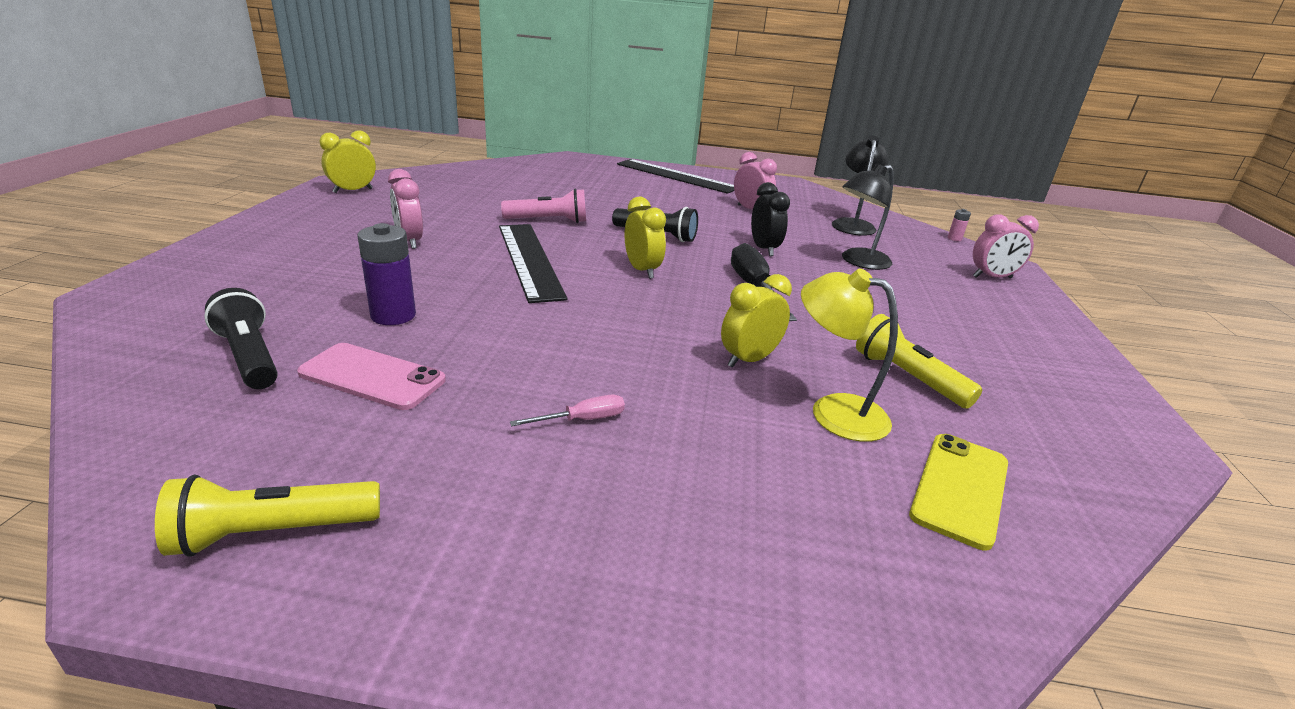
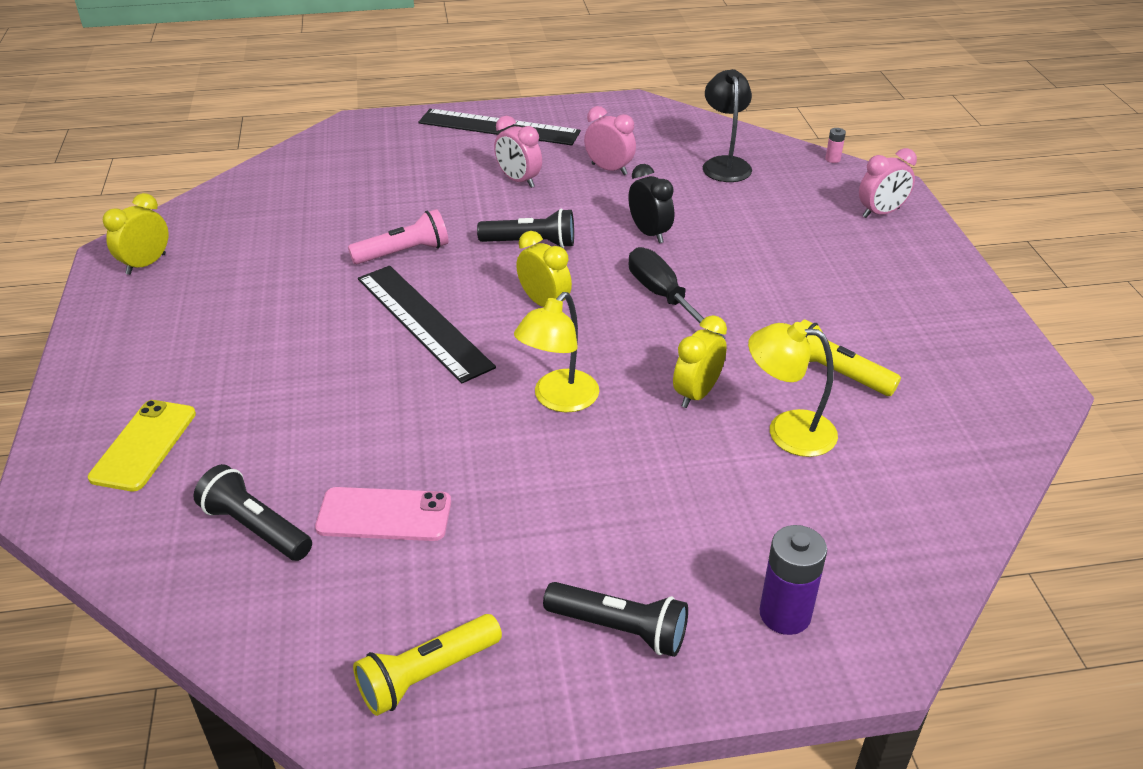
camera: 15 degrees left, 10 degrees up
(393, 315) = (345, 439): purple battery -> purple battery (785, 614)
(409, 241) = (279, 330): pink clock -> pink clock (518, 180)
(529, 552) = (620, 629): none -> black flashlight
(582, 420) = (591, 503): pink screwdriver -> none
(608, 333) = (558, 400): none -> yellow lamp
(859, 262) = (749, 226): black lamp -> none
(960, 488) = (901, 478): yellow phone -> yellow phone (144, 445)

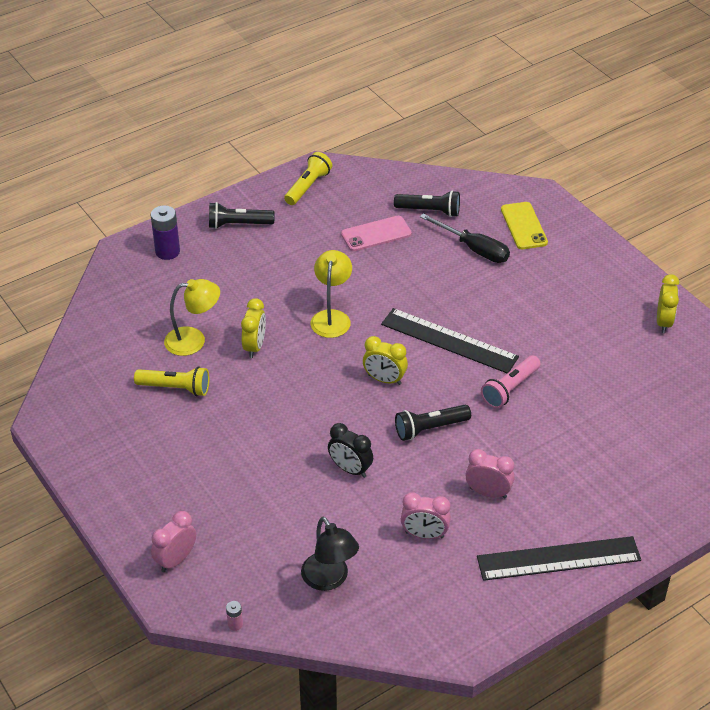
camera: 155 degrees right, 5 degrees up
(664, 297) = (308, 411): black screwdriver -> black screwdriver (474, 249)

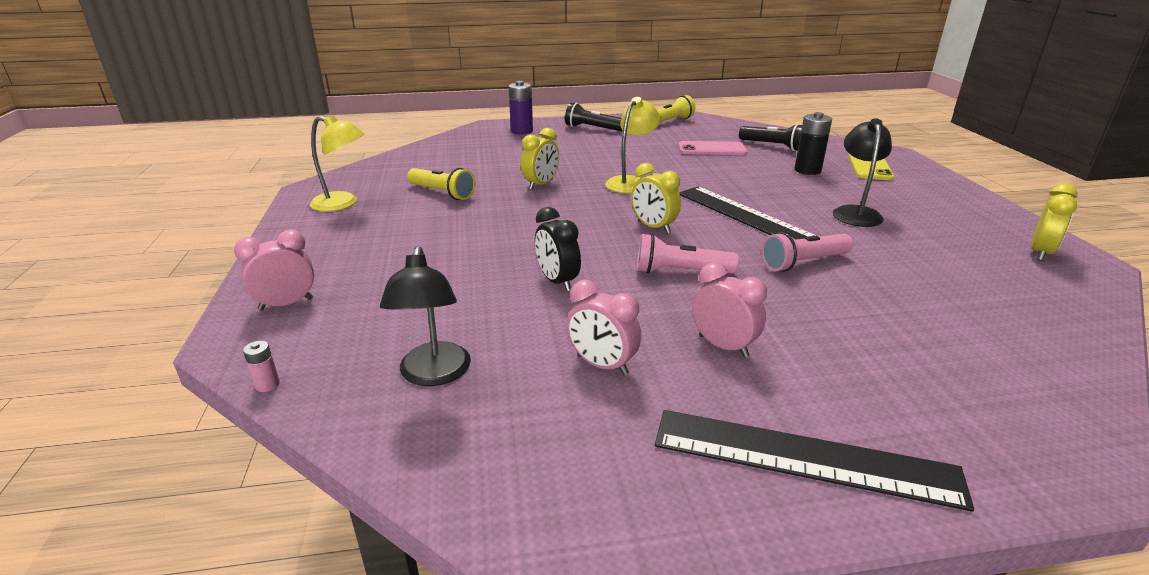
camera: 25 degrees right, 15 degrees down
(194, 340) = (491, 172): yellow lamp -> yellow lamp (343, 203)
(430, 428) = (680, 272): black flashlight -> pink flashlight
(474, 249) = (807, 170): black screwdriver -> black battery
(529, 308) = (855, 212): none -> black lamp

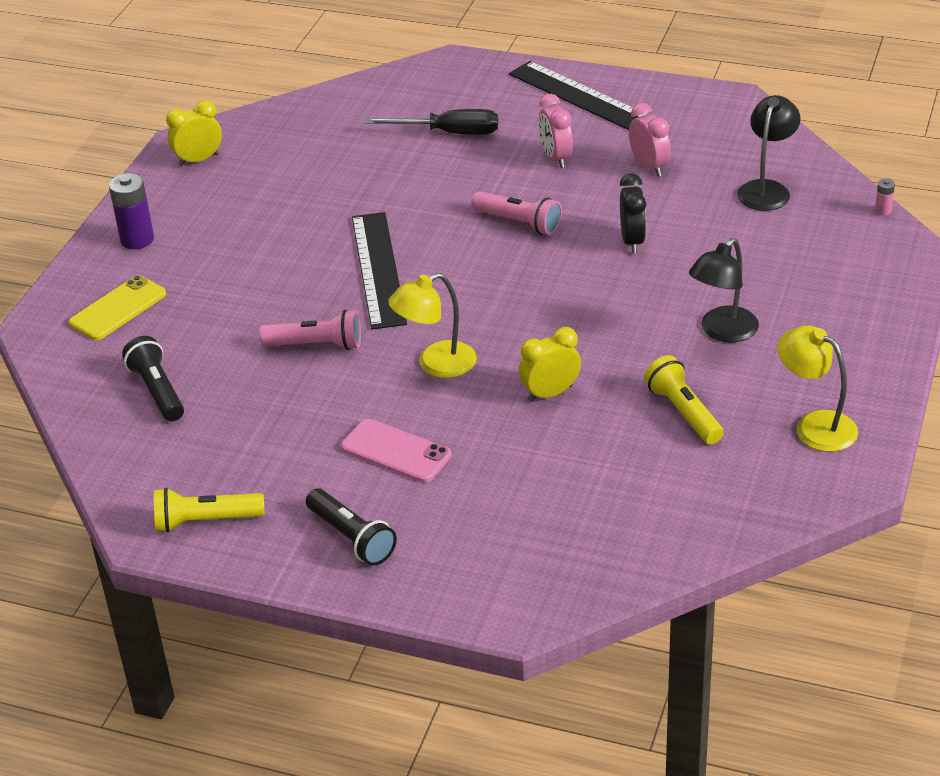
camera: 150 degrees left, 10 degrees up
(286, 304) = (875, 279): pink clock -> none
(522, 131) = (475, 569): purple battery -> purple battery (137, 239)
(653, 227) = (487, 281): yellow clock -> none
(712, 149) = (248, 409): pink phone -> pink phone (396, 451)
(803, 263) = (405, 203): pink flashlight -> pink flashlight (316, 345)
(807, 170) = (200, 324): black battery -> none
(855, 212) = (265, 244): black lamp -> black lamp (722, 332)
(881, 343) = (449, 133): none -> black screwdriver

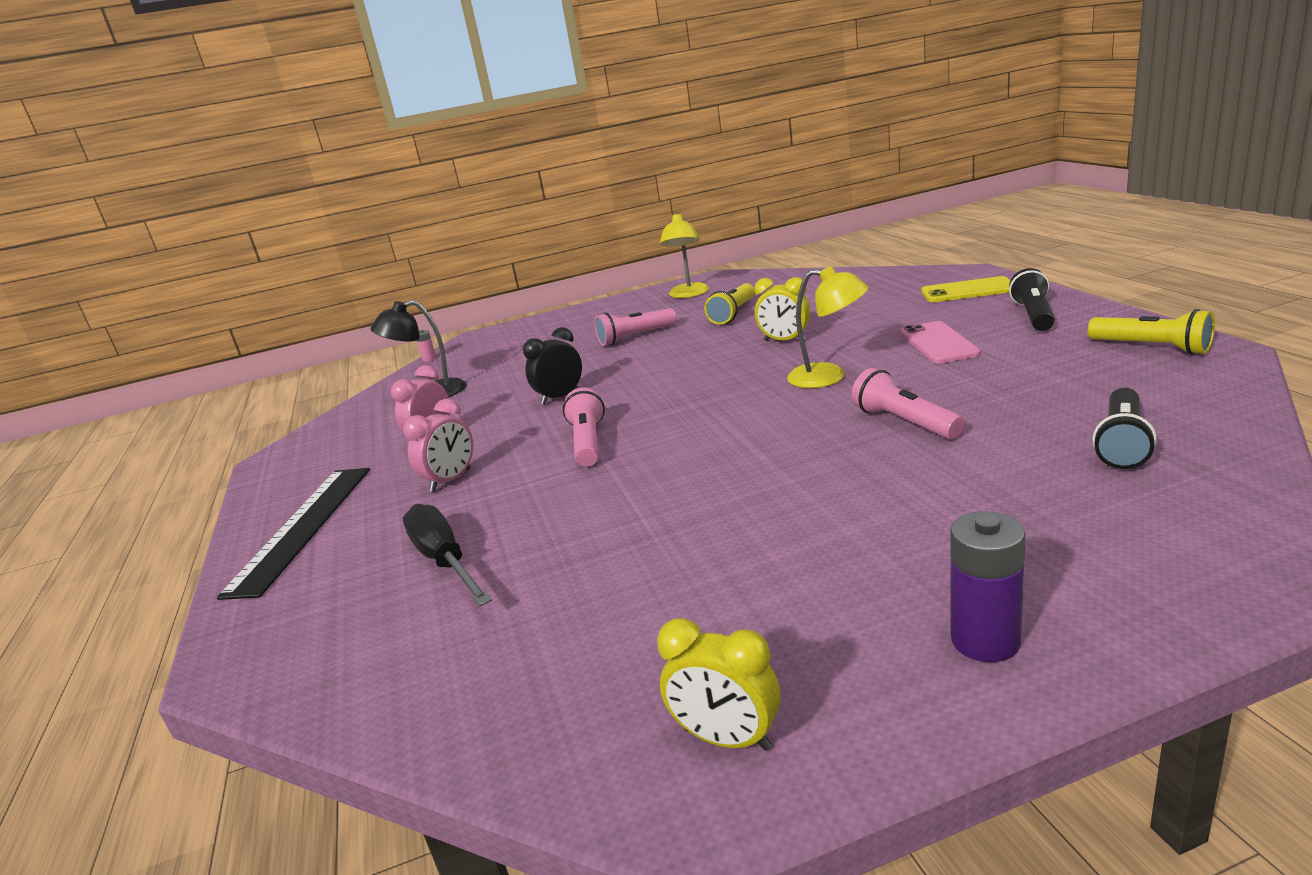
camera: 125 degrees left, 15 degrees down
(118, 308) = (1105, 549): yellow phone -> yellow phone (967, 291)
(378, 269) = (755, 458): black ruler -> none
(722, 332) = (635, 337): black lamp -> pink flashlight

